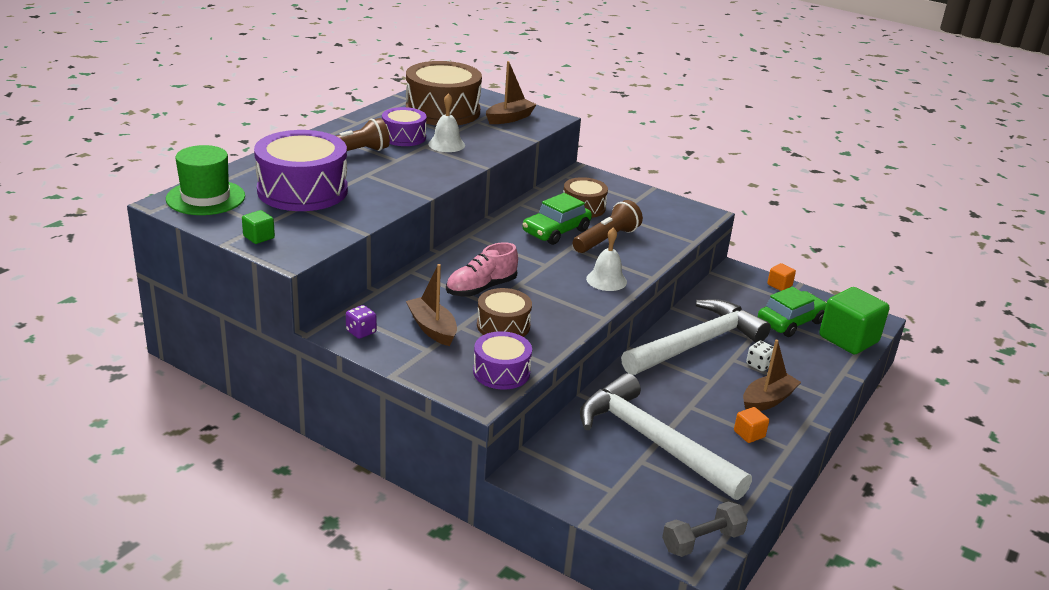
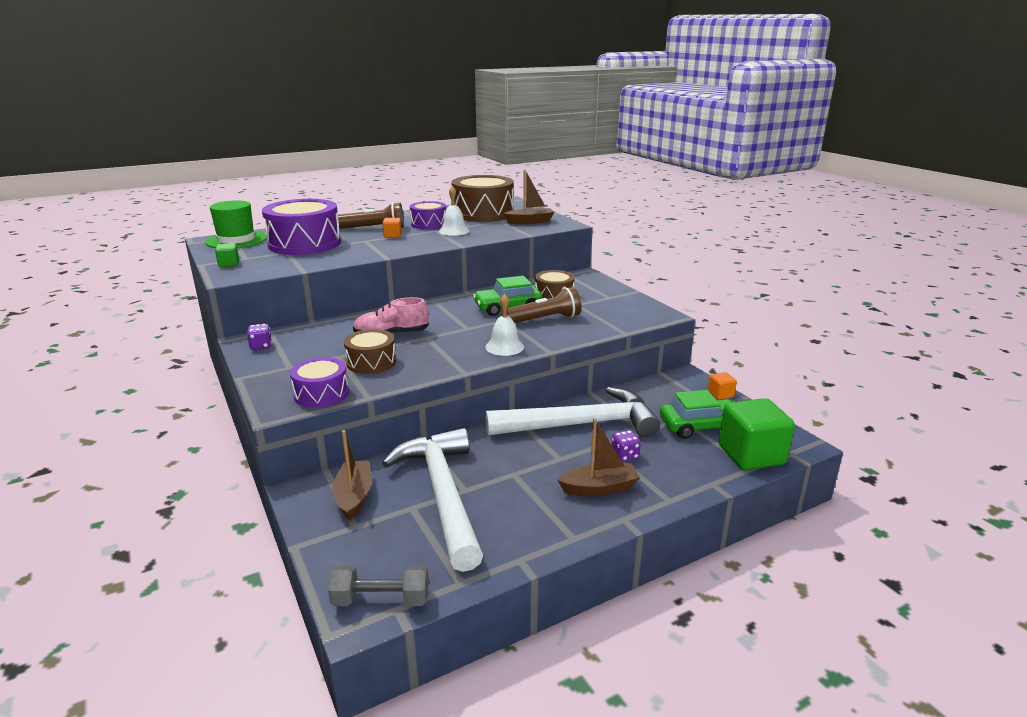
camera: 30 degrees right, 5 degrees down
(432, 328) = (314, 354): brown boat -> brown boat (354, 496)
(749, 434) = (545, 514): orange cube -> orange cube (392, 235)
(759, 365) = (624, 455): white dice -> purple dice

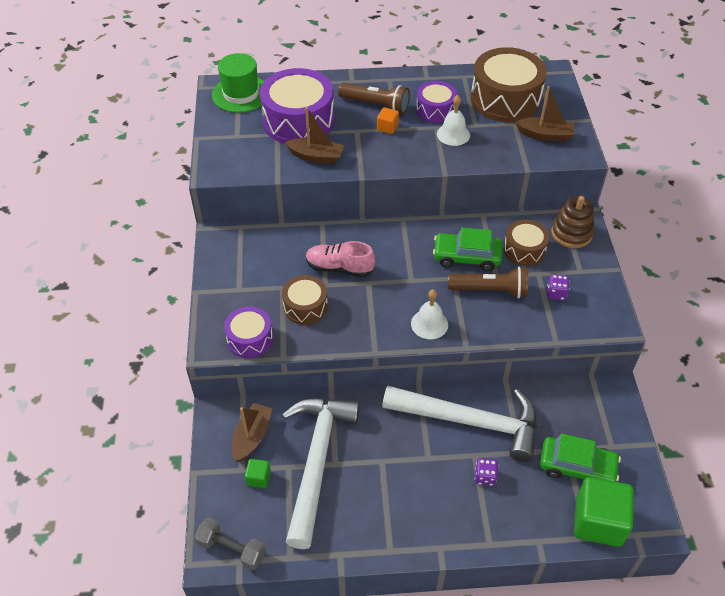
camera: 25 degrees right, 25 degrees up
(229, 264) = (220, 145): green cube -> green cube (258, 478)
(261, 346) = (226, 248): purple dice -> purple dice (556, 293)
(584, 282) = (571, 233): none -> brown stacking toy
(599, 488) = (440, 506): brown boat -> brown boat (316, 156)
(720, 394) = (629, 430): orange cube -> none

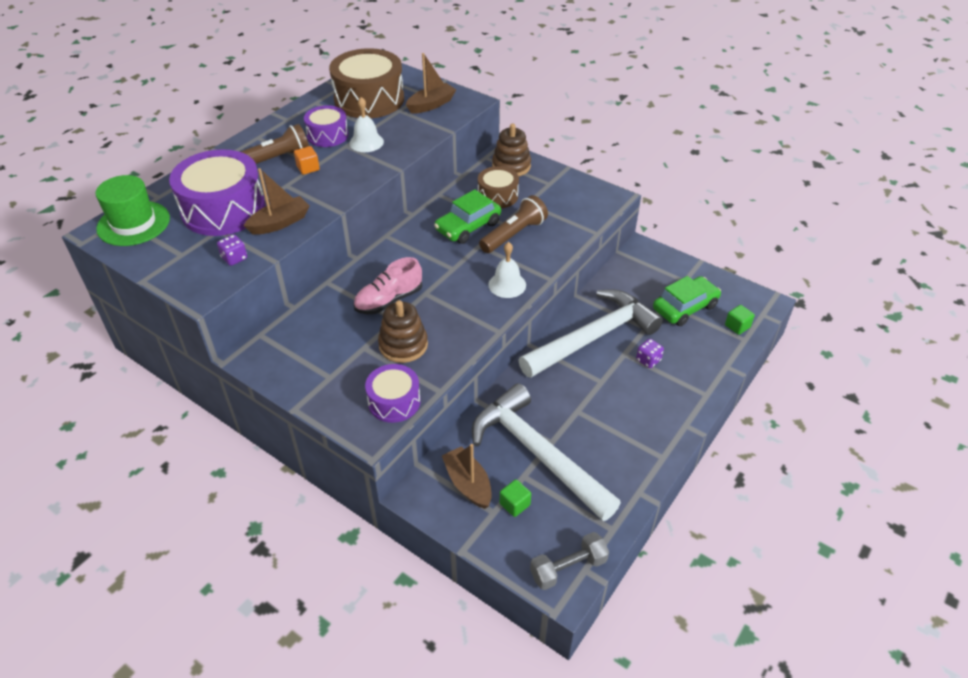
camera: 50 degrees left, 5 degrees down
(305, 307) = (403, 345): brown drum -> brown stacking toy
(556, 293) = (555, 206): purple dice -> purple dice (234, 258)
(598, 522) = (737, 326): green cube -> green cube, size x0.45

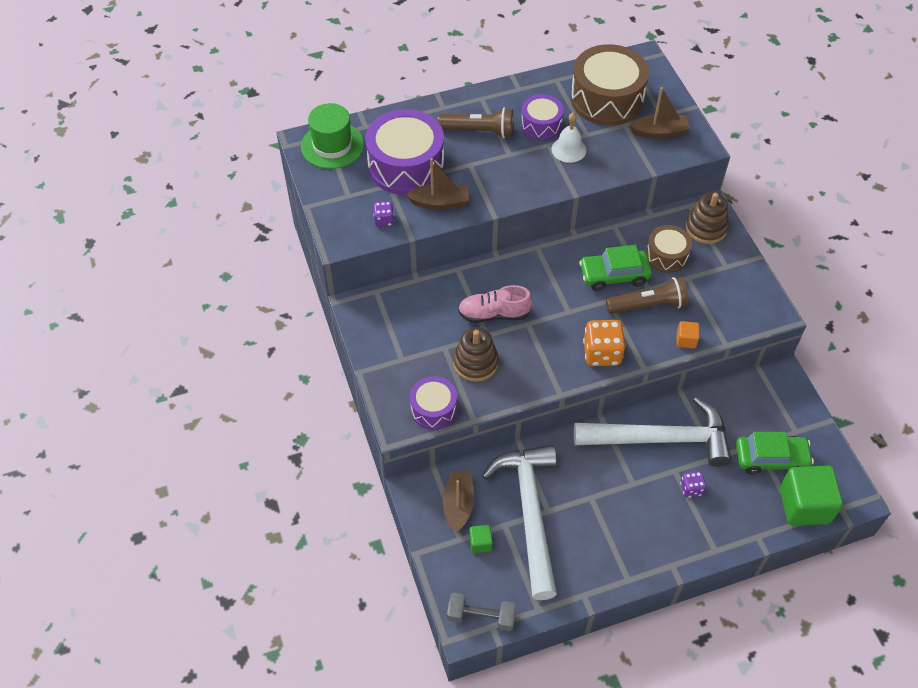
camera: 35 degrees right, 10 degrees up
(308, 168) = (500, 154): orange cube -> orange cube (686, 340)
(507, 285) = (602, 353): white bell -> orange dice
(737, 326) = (804, 505): green cube -> green cube, size x2.20

